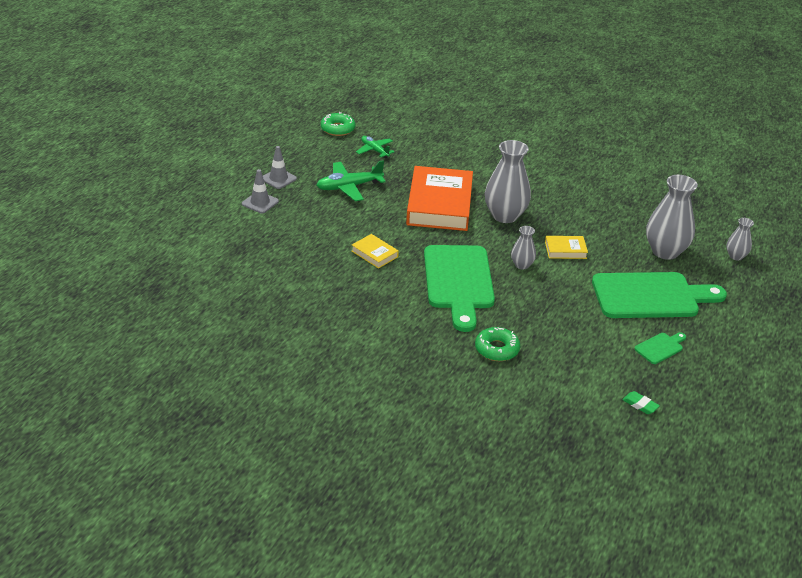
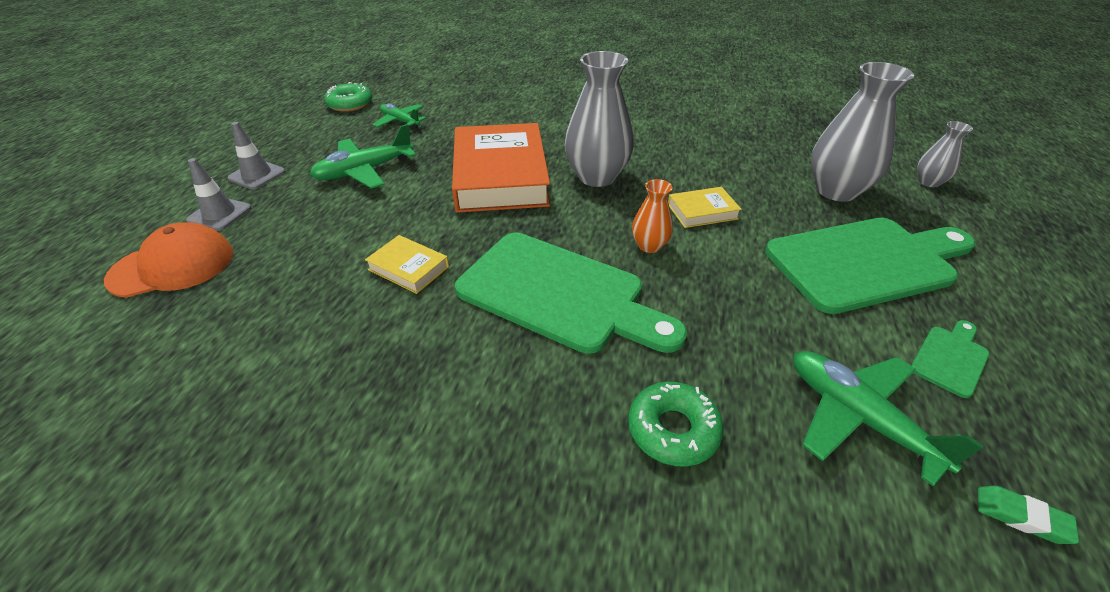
camera: 10 degrees left, 5 degrees up
(240, 230) = (172, 266): none -> orange cap
(458, 282) = (559, 294): green cutting board -> green cutting board turned 45 degrees counterclockwise
(522, 265) = (649, 246): grey vase -> orange vase
(591, 361) = (858, 418): none -> green plane

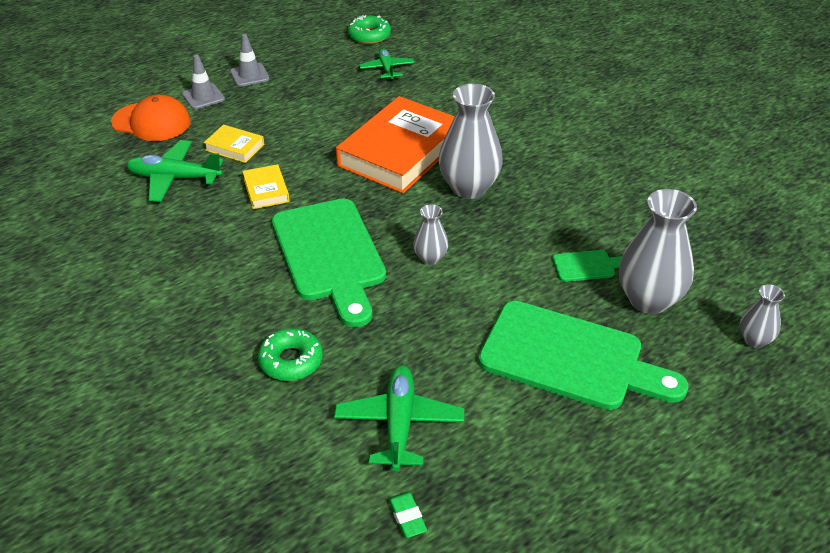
camera: 40 degrees right, 0 degrees up
(365, 171) = (316, 104): green plane -> green plane (175, 178)
(649, 246) = (430, 258): orange vase -> grey vase
(702, 211) = (507, 255): yellow book -> yellow book (235, 147)
(950, 358) = (516, 440): green cutting board -> green cutting board (587, 266)

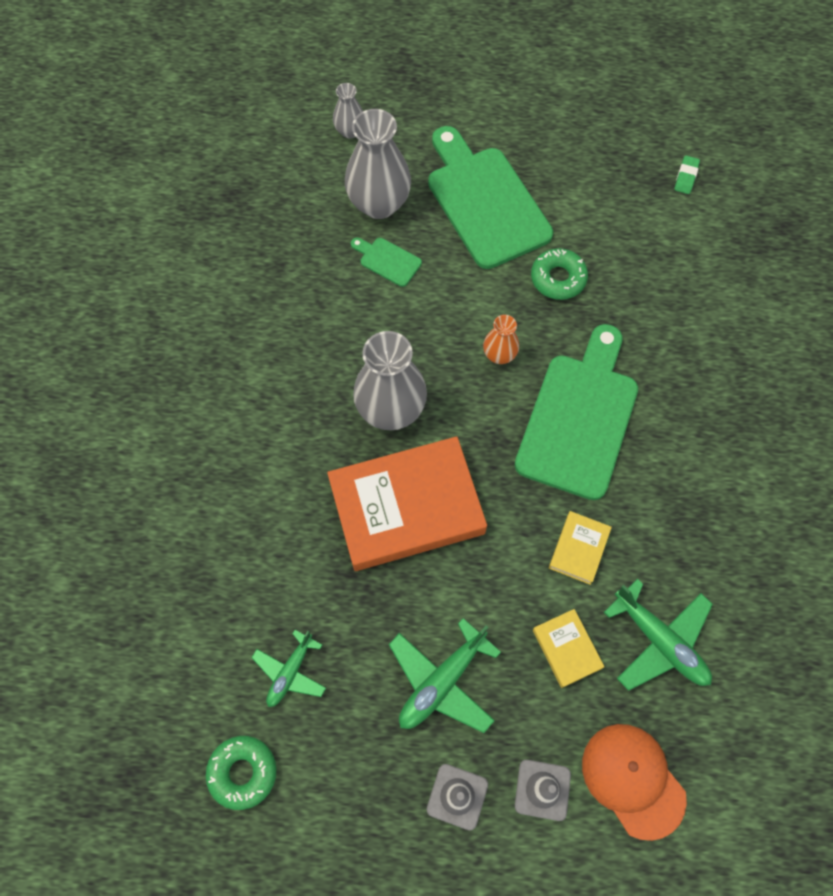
camera: 140 degrees left, 25 degrees up
(291, 361) = (684, 334): green donut -> green donut (558, 278)
(399, 424) = (643, 235): green plane -> green plane (442, 681)
(430, 258) = (499, 355): grey vase -> orange vase

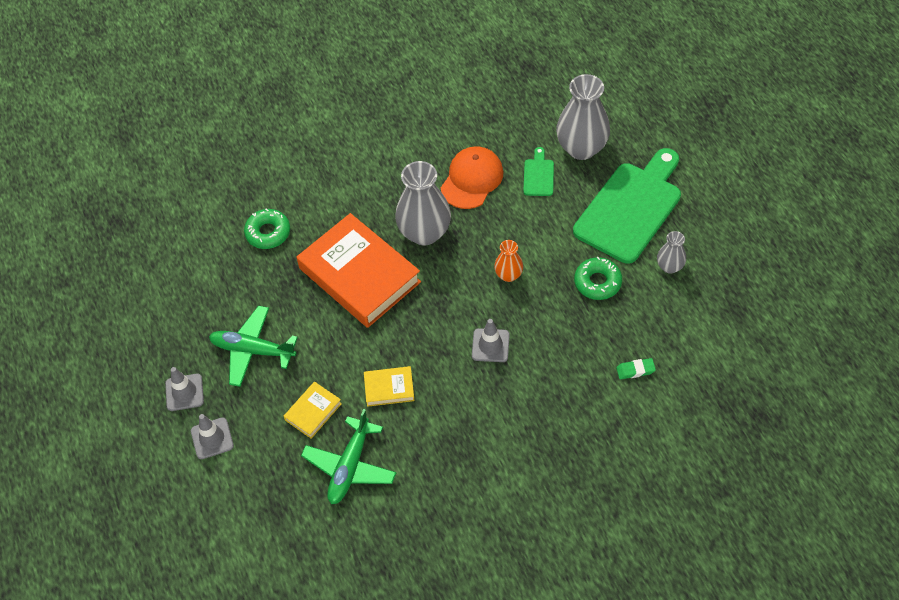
camera: 65 degrees right, 10 degrees down
(243, 772) = (144, 274): green donut -> green donut (268, 233)
(290, 672) = (216, 267): green plane -> none
(350, 131) = (630, 102): grey vase -> grey vase (669, 266)
(579, 418) = (490, 345): green cutting board -> grey traffic cone
(633, 780) = (244, 489): orange cap -> orange cap (472, 179)
(686, 177) = (755, 327): green eraser -> green eraser (635, 370)

